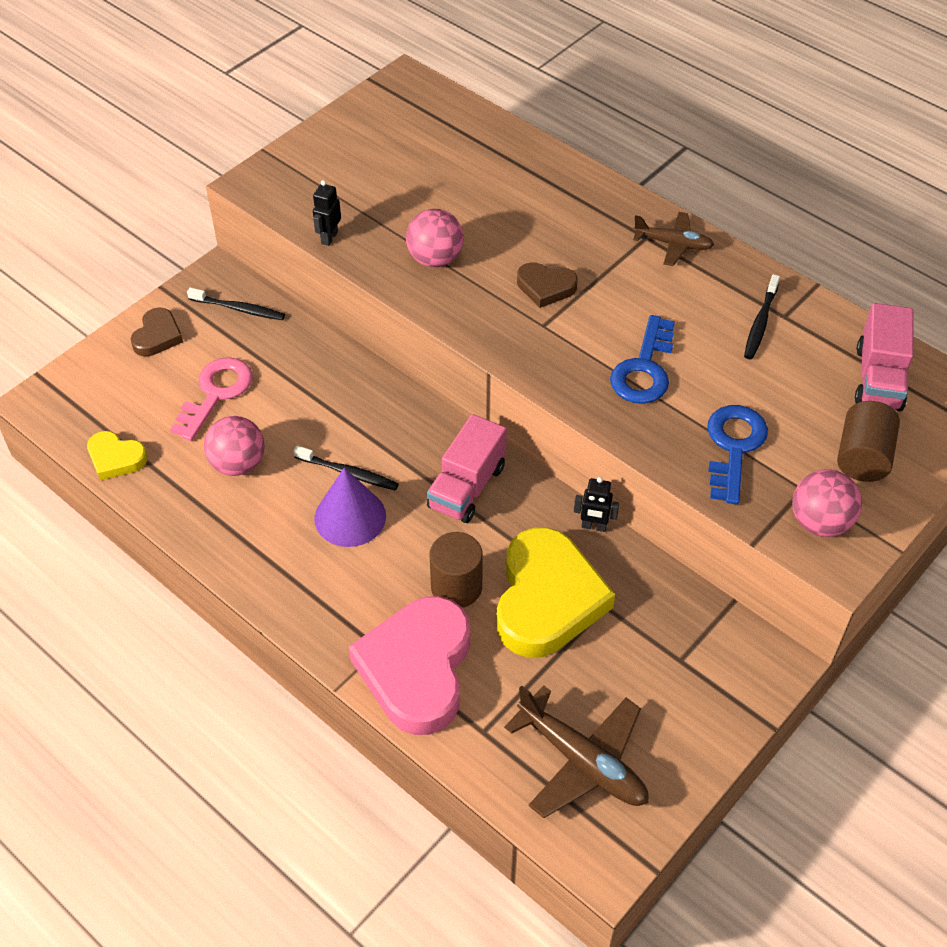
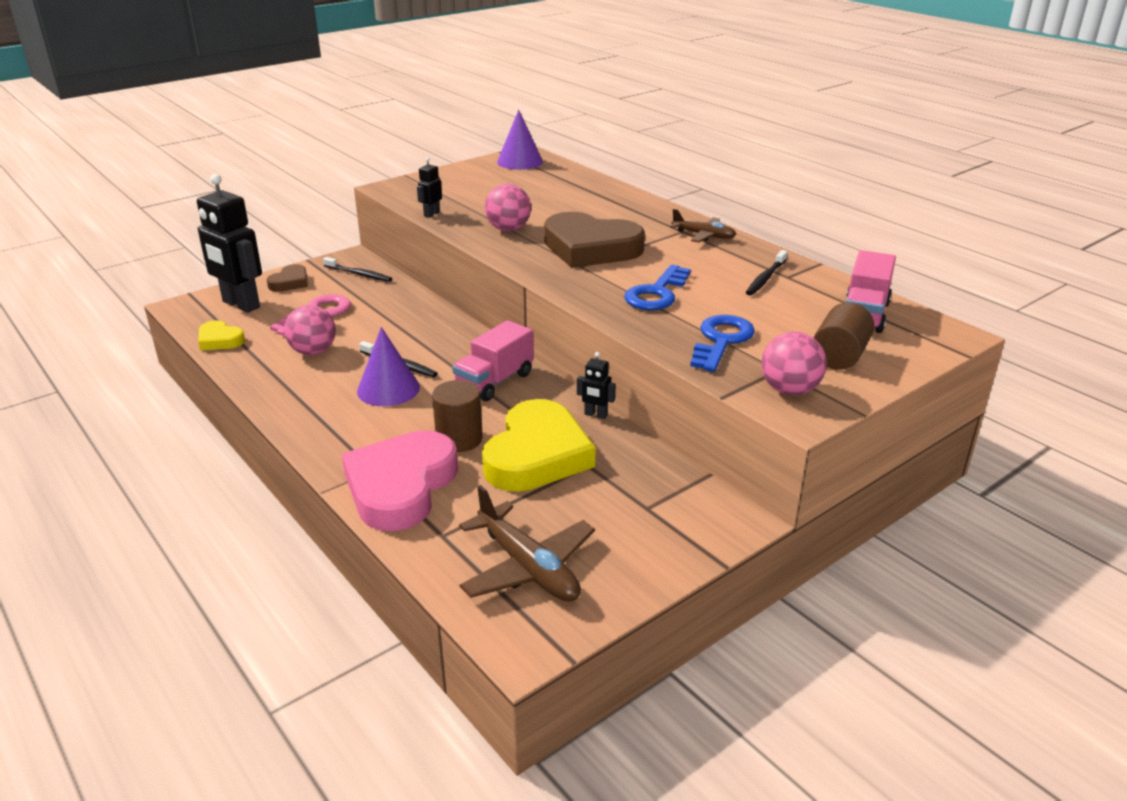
camera: 10 degrees right, 20 degrees down
(113, 388) = (240, 305): none -> black robot
(403, 101) = (520, 161): none -> purple cone
(545, 287) = (590, 248): brown heart -> brown heart, size x2.06

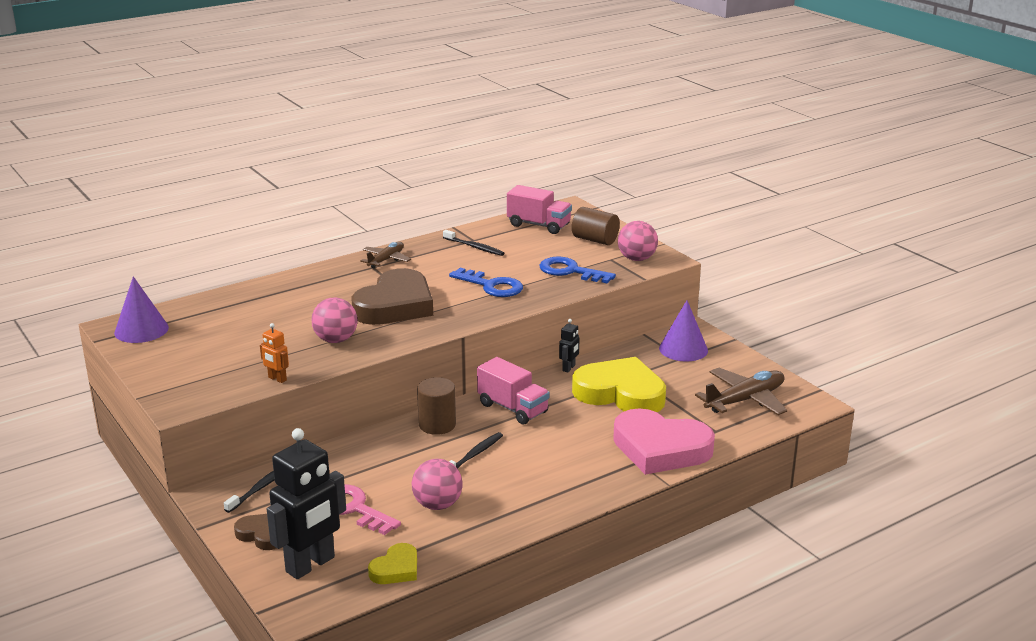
camera: 85 degrees left, 5 degrees down
(388, 389) = (517, 459): purple cone -> purple cone (683, 349)
(431, 214) = (277, 379): black robot -> orange robot
(459, 439) = (598, 424): brown cylinder -> brown cylinder (437, 425)

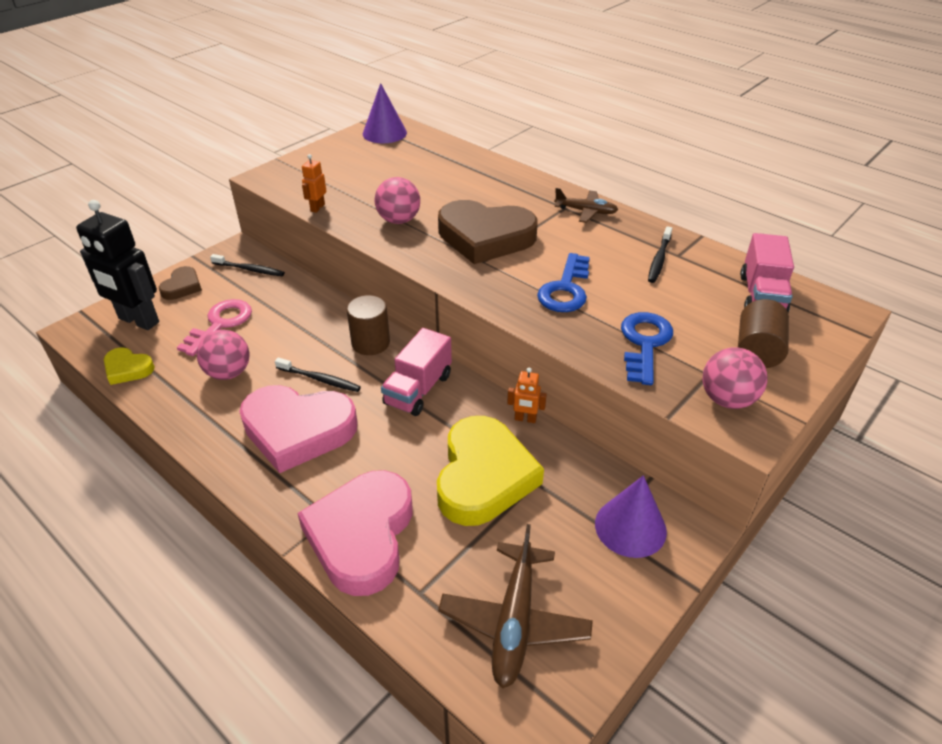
camera: 75 degrees right, 15 degrees up
(536, 470) = (298, 430): none -> pink heart
(569, 368) = (525, 419): black robot -> orange robot
(745, 400) = (514, 621): brown plane -> brown plane turned 60 degrees clockwise

